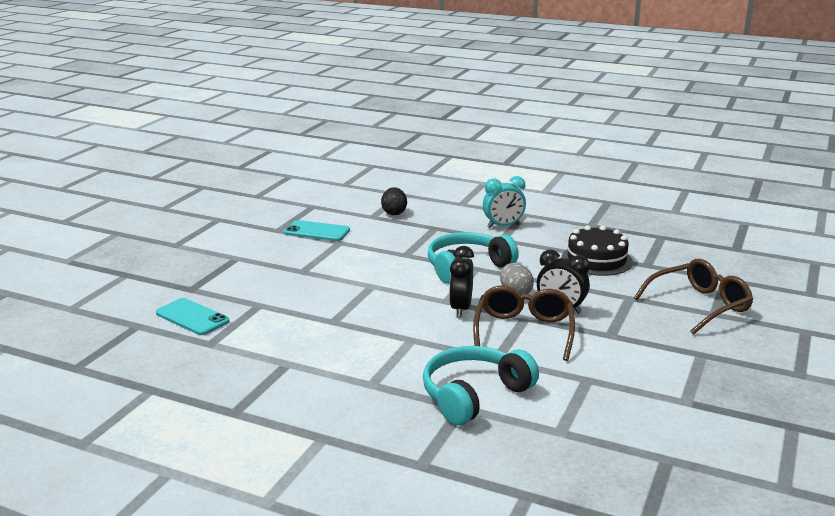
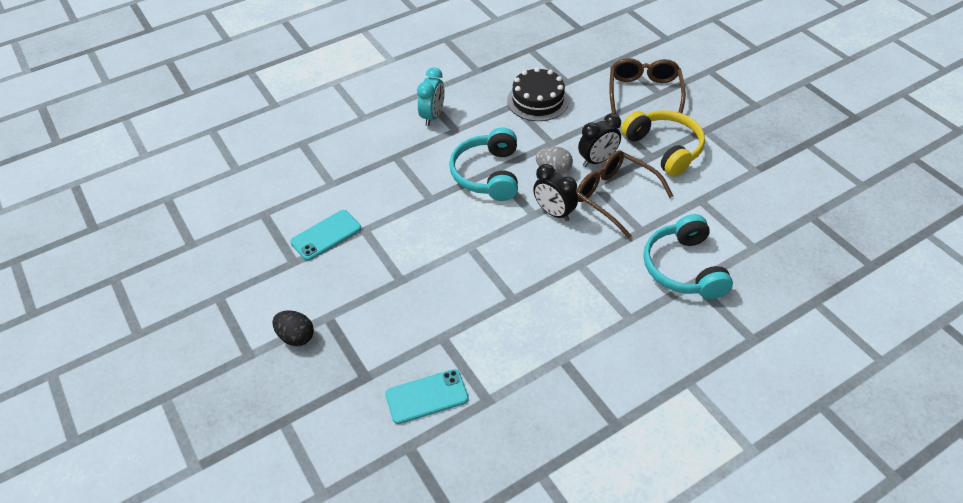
camera: 55 degrees left, 25 degrees up
(394, 213) = (338, 166): black egg -> black egg (296, 337)
(633, 338) = (664, 148): none -> yellow headphones

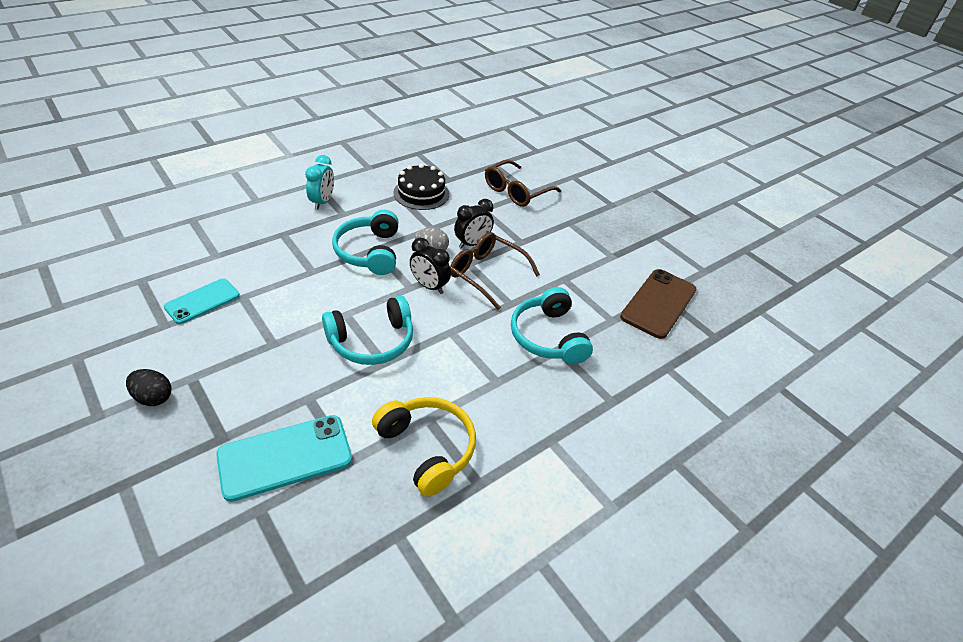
camera: 10 degrees left, 5 degrees down
(427, 396) = (285, 457): turquoise phone -> turquoise phone, size x1.53
(499, 276) = (372, 341): none -> turquoise headphones
(644, 93) = (516, 191): brown glasses -> brown glasses turned 135 degrees counterclockwise
(664, 148) = (532, 236): yellow headphones -> yellow headphones (427, 448)
(808, 226) = (658, 303): none -> brown phone

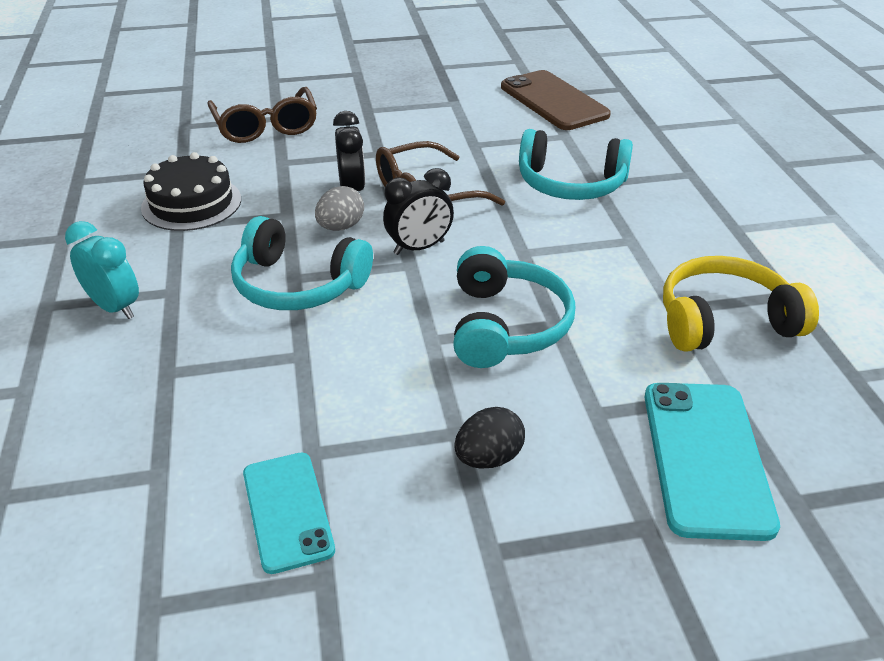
camera: 60 degrees left, 5 degrees down
(153, 397) = (519, 613): black egg -> black egg (488, 458)

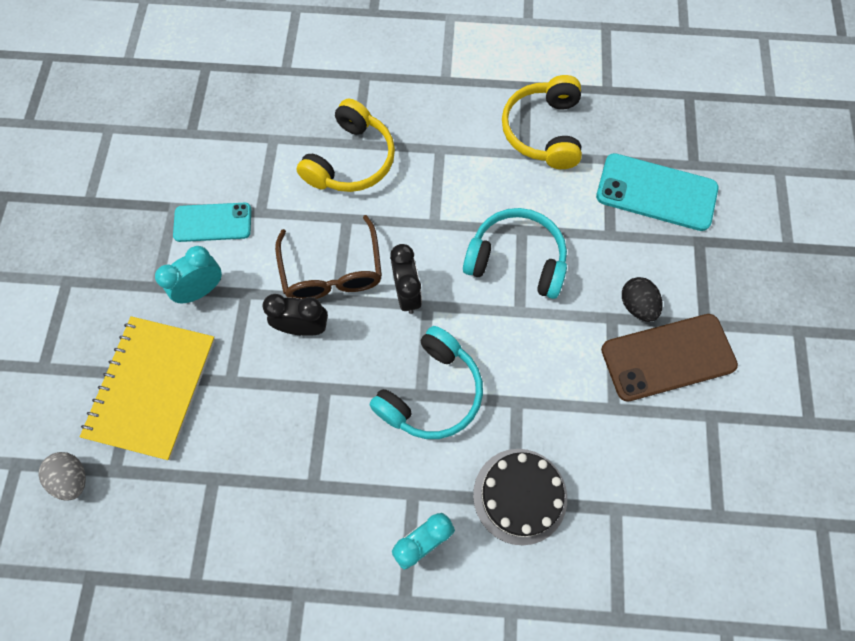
camera: 75 degrees left, 30 degrees up
(191, 203) = (278, 470): black cake -> black cake (520, 496)
(266, 127) = (152, 387): brown glasses -> yellow notebook
(287, 511) = (660, 429): turquoise phone -> turquoise phone (213, 222)
(340, 227) = (359, 347): grey egg -> grey egg (73, 478)
(373, 131) = (202, 290): none -> turquoise clock
(553, 101) = (207, 126): brown phone -> brown phone (668, 357)
(570, 184) = (351, 160): turquoise headphones -> yellow headphones

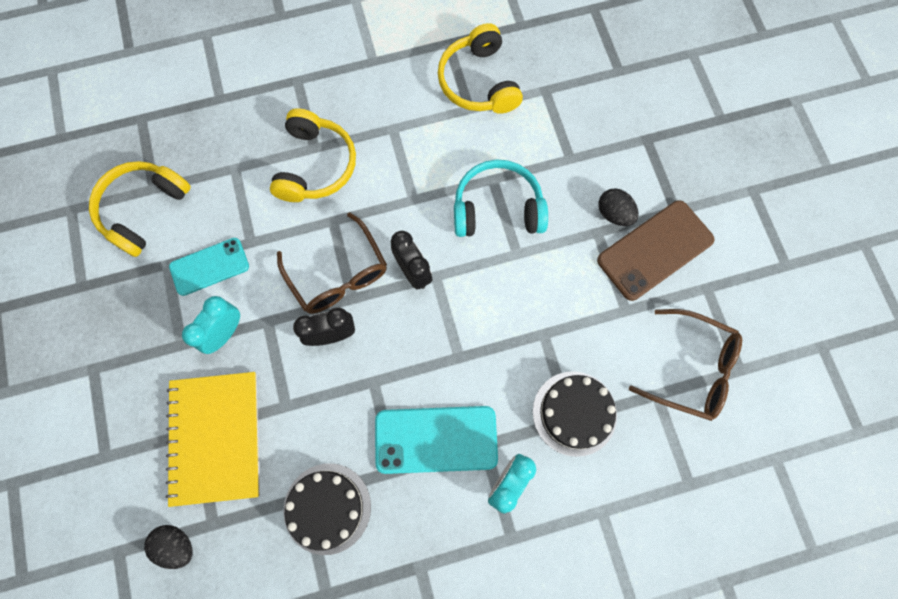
camera: 20 degrees left, 5 degrees up
(73, 478) = (177, 545): grey egg -> black egg
(174, 150) = (143, 210): none -> yellow headphones
(230, 498) = (327, 508): none -> black cake
(431, 392) = (467, 352): turquoise headphones -> none
(656, 192) = (596, 106): turquoise phone -> turquoise phone (436, 439)
(664, 495) = (691, 369): none -> brown glasses

